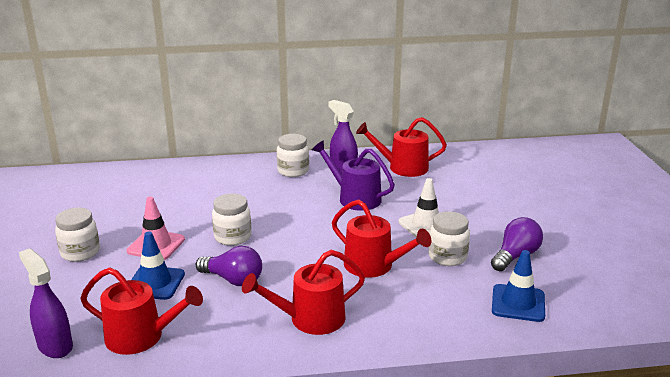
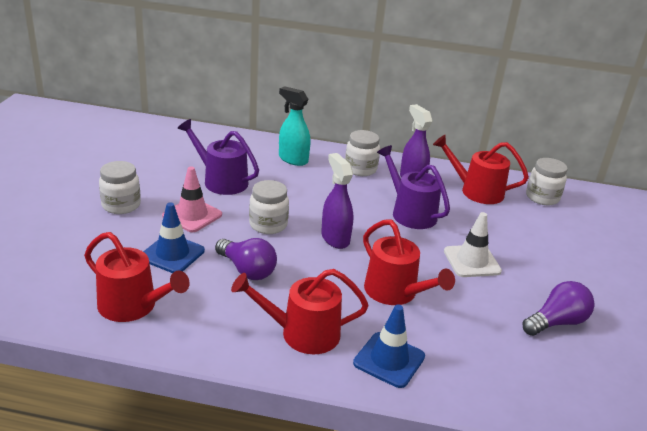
camera: 15 degrees right, 5 degrees up
(55, 346) = (53, 293): purple spray bottle -> purple spray bottle (335, 238)
(168, 209) = (221, 181): none -> purple watering can
(226, 176) = (293, 159): none -> turquoise spray bottle
(447, 257) = (479, 303): white jar -> white jar (542, 197)
(518, 303) = (534, 378): blue traffic cone -> blue traffic cone (389, 360)

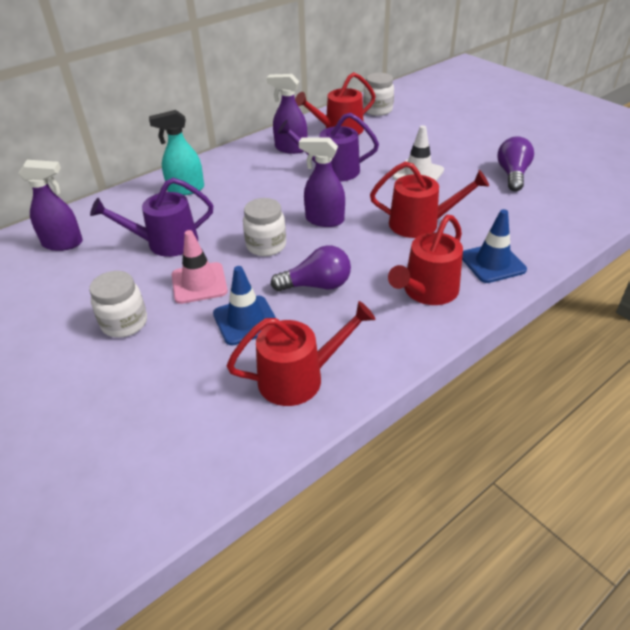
camera: 45 degrees left, 10 degrees up
(176, 144) = (63, 243): none -> purple spray bottle
(360, 169) = (246, 164): white jar -> none

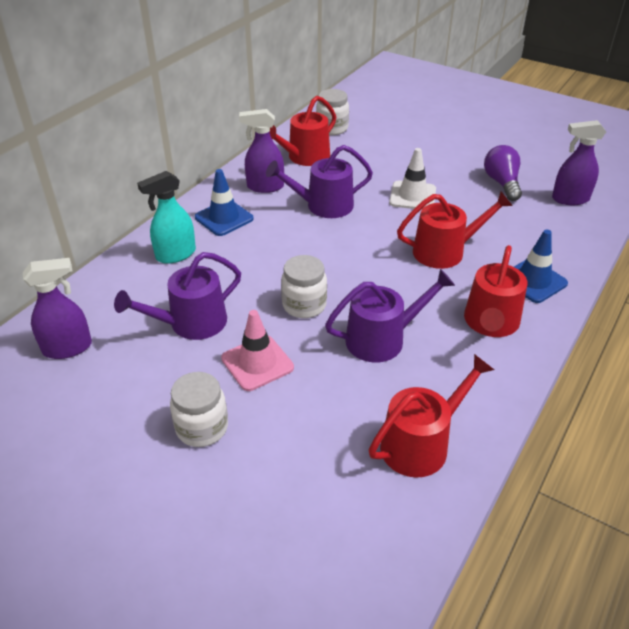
camera: 20 degrees left, 0 degrees up
(246, 320) = (332, 394): blue traffic cone -> blue traffic cone (224, 218)
(317, 285) = (382, 339): purple light bulb -> purple watering can
(324, 220) = (348, 264): purple spray bottle -> purple spray bottle (570, 199)

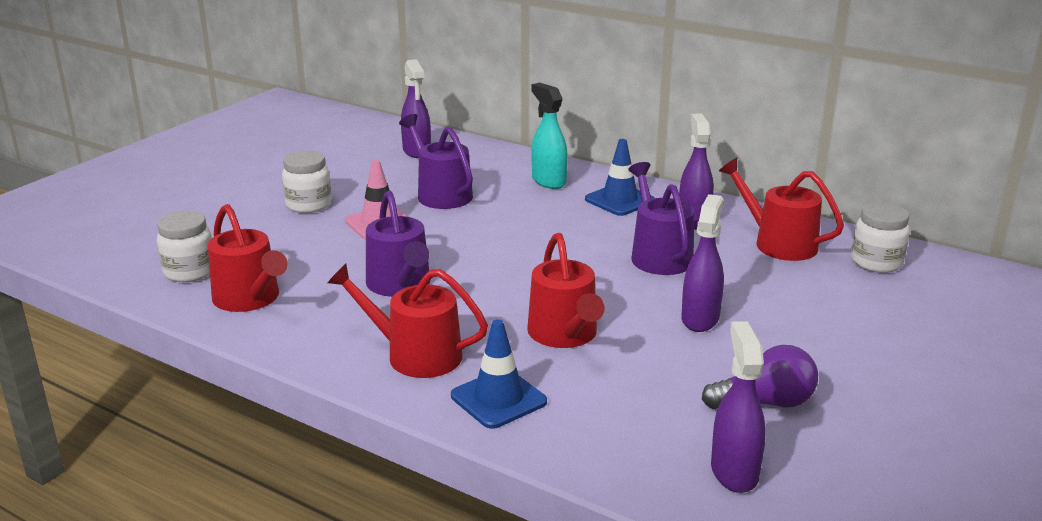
camera: 90 degrees right, 15 degrees down
(304, 305) = (461, 244): white jar -> white jar (189, 272)
(412, 196) = (700, 318): white traffic cone -> purple spray bottle

